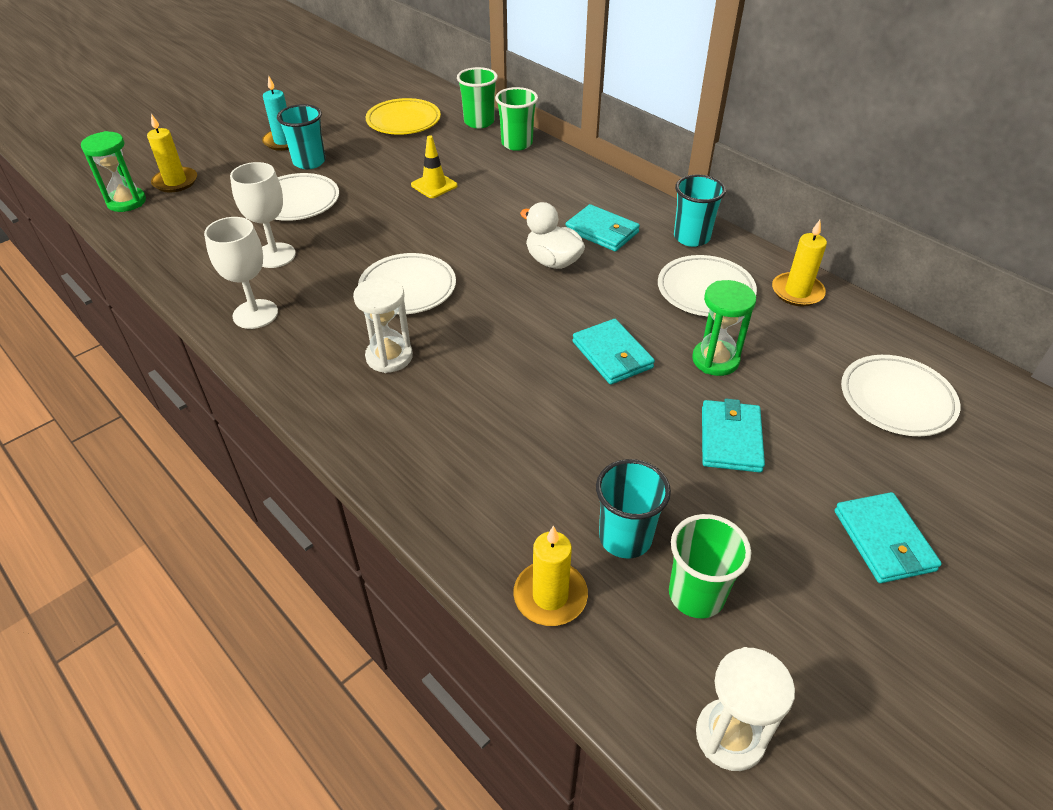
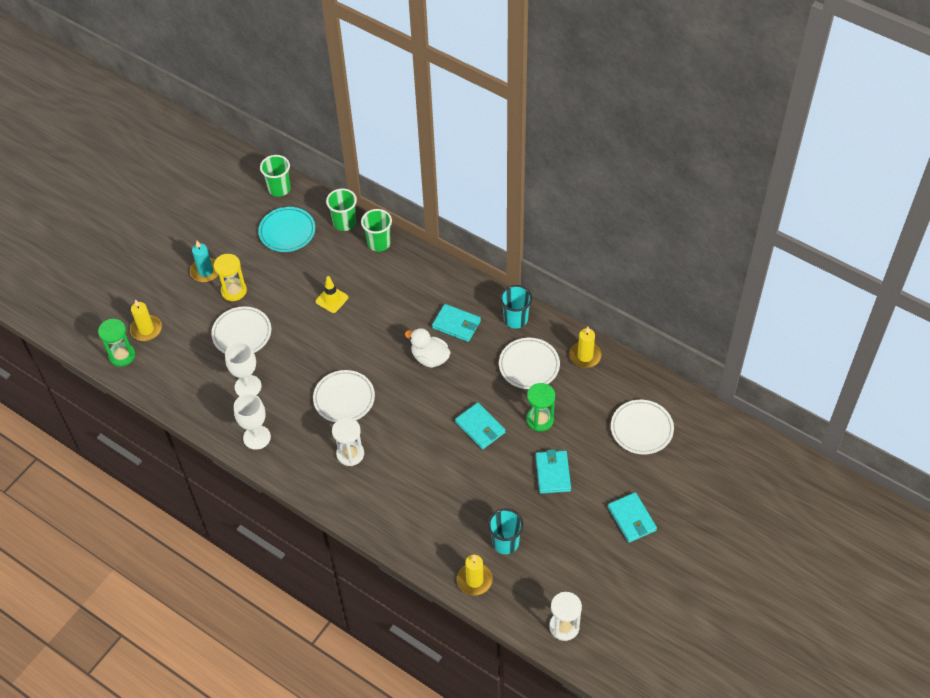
camera: 10 degrees left, 10 degrees up
(309, 162) = (234, 291): turquoise cup -> yellow hourglass
(403, 121) = (287, 232): yellow plate -> turquoise plate
(696, 595) = (543, 566): green cup -> green cup (279, 189)

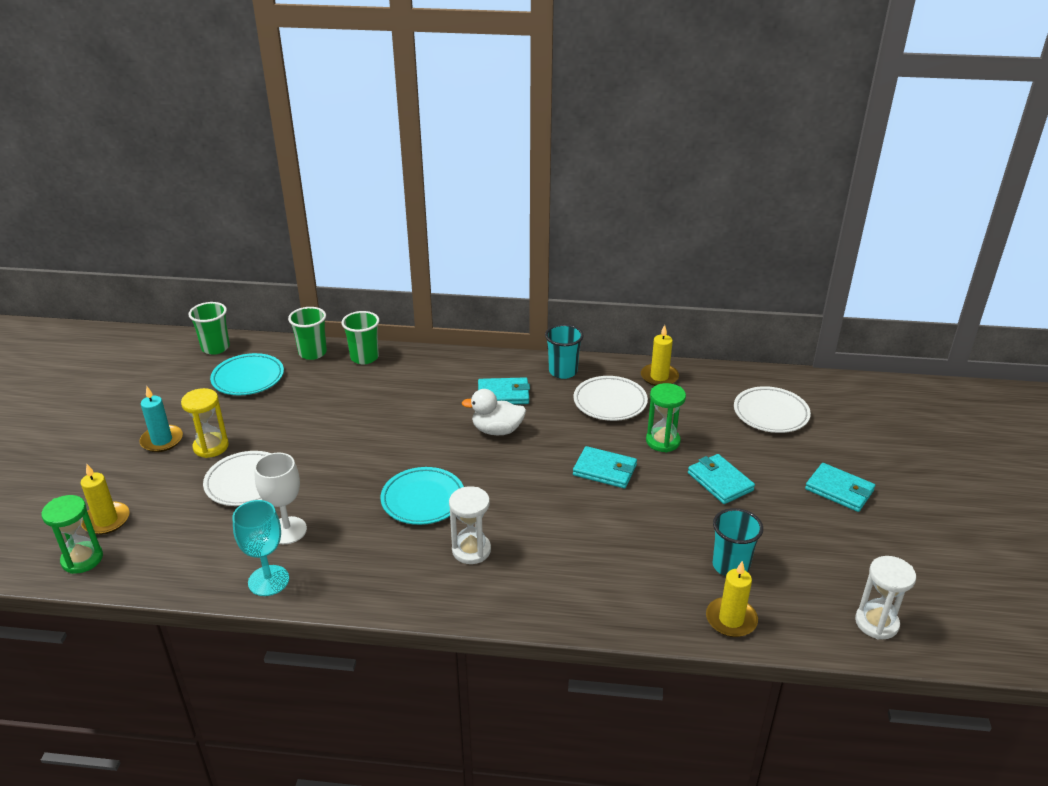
camera: 30 degrees left, 20 degrees down
(219, 421) = (268, 580): none -> turquoise goblet
(257, 437) = (333, 578): white goblet -> none
(332, 299) = (342, 417): yellow traffic cone -> none
(344, 398) = (423, 499): white plate -> turquoise plate

